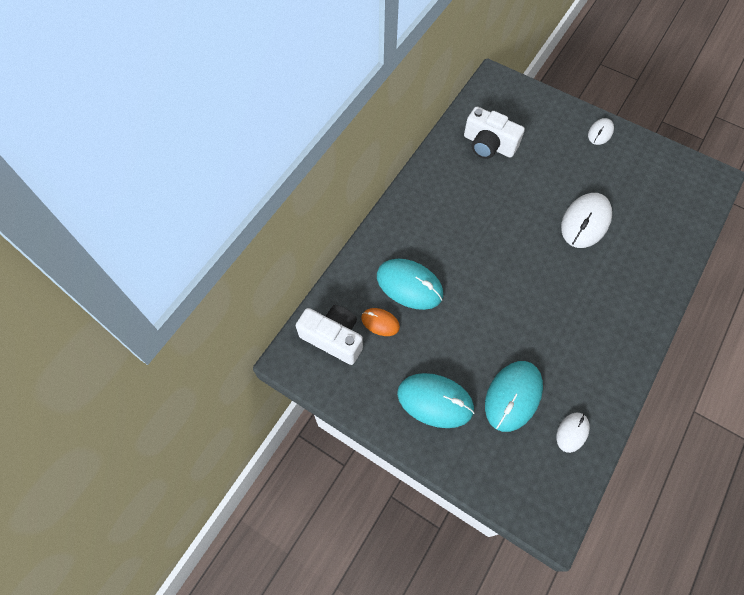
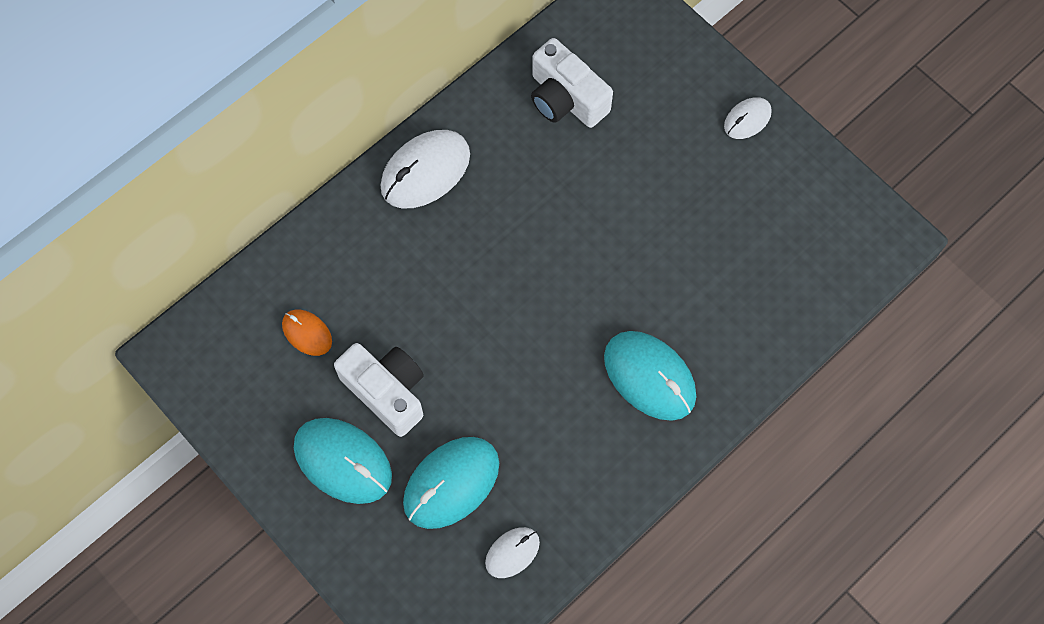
camera: 15 degrees right, 5 degrees up
(333, 338) = (235, 338): white camera -> white camera (387, 391)
(409, 285) = (367, 290): turquoise mouse -> turquoise mouse (649, 377)
(585, 222) = (661, 257): white mouse -> white mouse (425, 171)

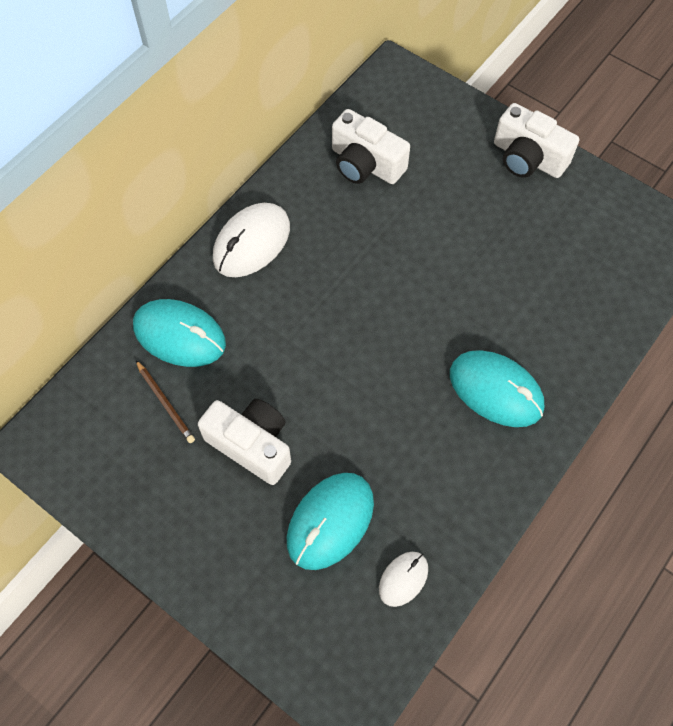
camera: 10 degrees left, 5 degrees down
(307, 333) = (165, 403): orange mouse -> brown pencil
(343, 461) = (220, 519): turquoise mouse -> turquoise mouse (179, 335)
(747, 119) = (528, 158): white mouse -> white camera

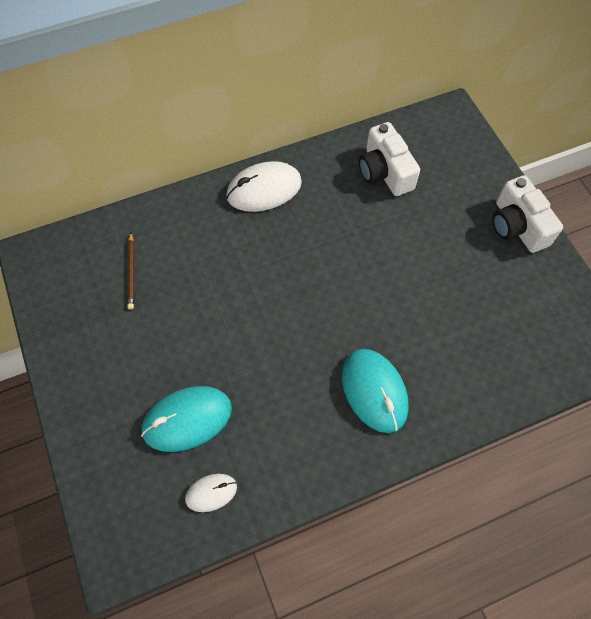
camera: 30 degrees right, 0 degrees up
(179, 335) = (171, 230): turquoise mouse -> none
(251, 445) = (169, 333): white camera -> none

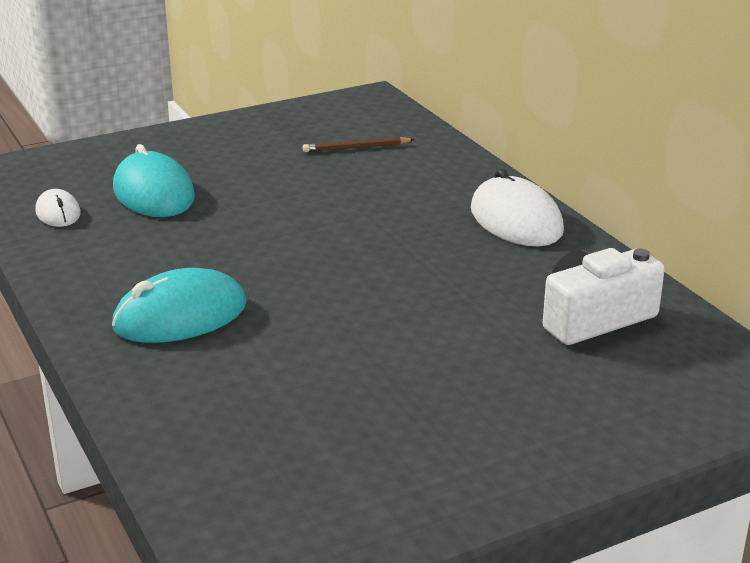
camera: 85 degrees right, 35 degrees down
(517, 226) = (522, 464): white camera -> none

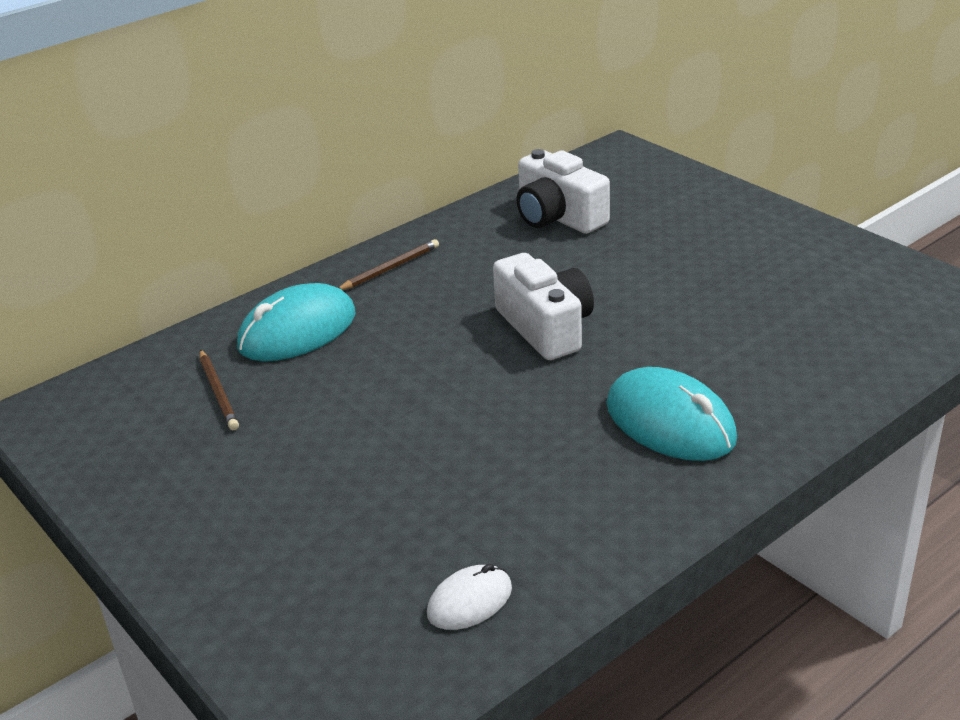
camera: 100 degrees left, 5 degrees up
(154, 193) = (386, 527): turquoise mouse -> turquoise mouse (297, 331)
(367, 281) = (545, 327): none -> white camera
(516, 220) = (390, 268): white mouse -> brown pencil

